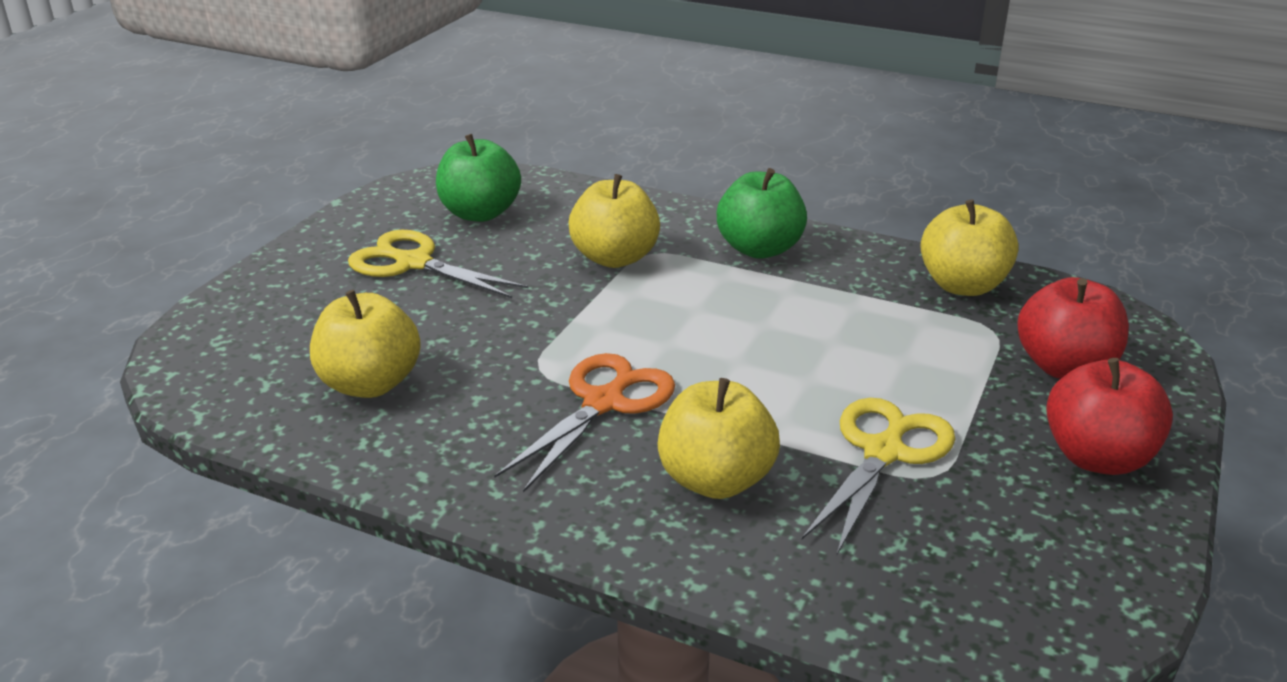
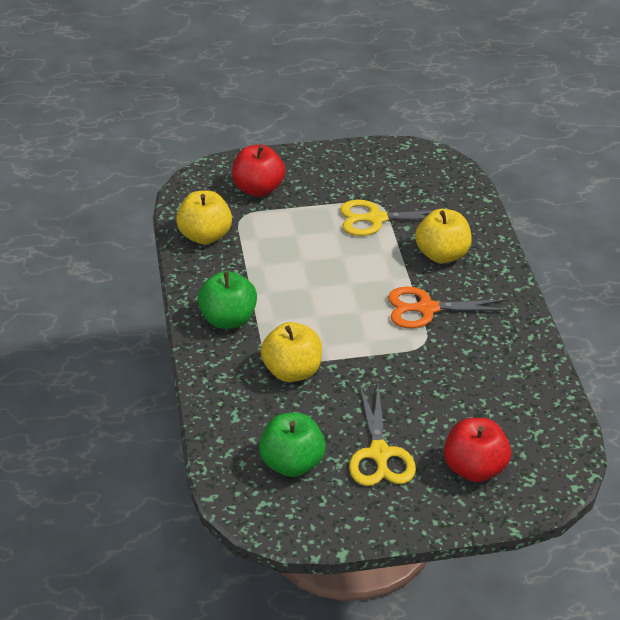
camera: 125 degrees left, 10 degrees up
(370, 384) = (497, 393): yellow apple -> none
(1097, 458) = (322, 168): red apple -> red apple (474, 468)

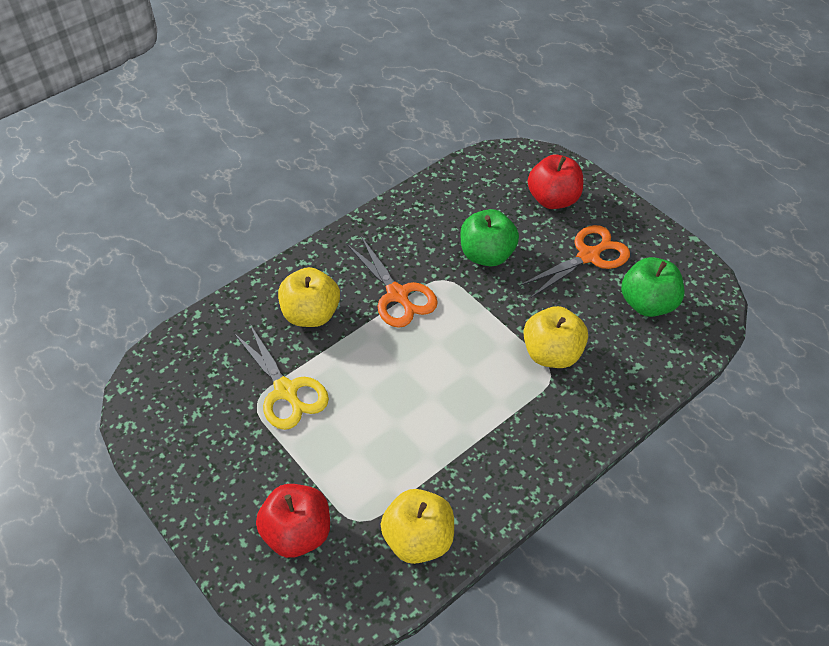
camera: 120 degrees left, 10 degrees up
(228, 319) = (528, 440): green apple -> green apple (487, 255)
(379, 454) = (588, 256): yellow scissors -> orange scissors

